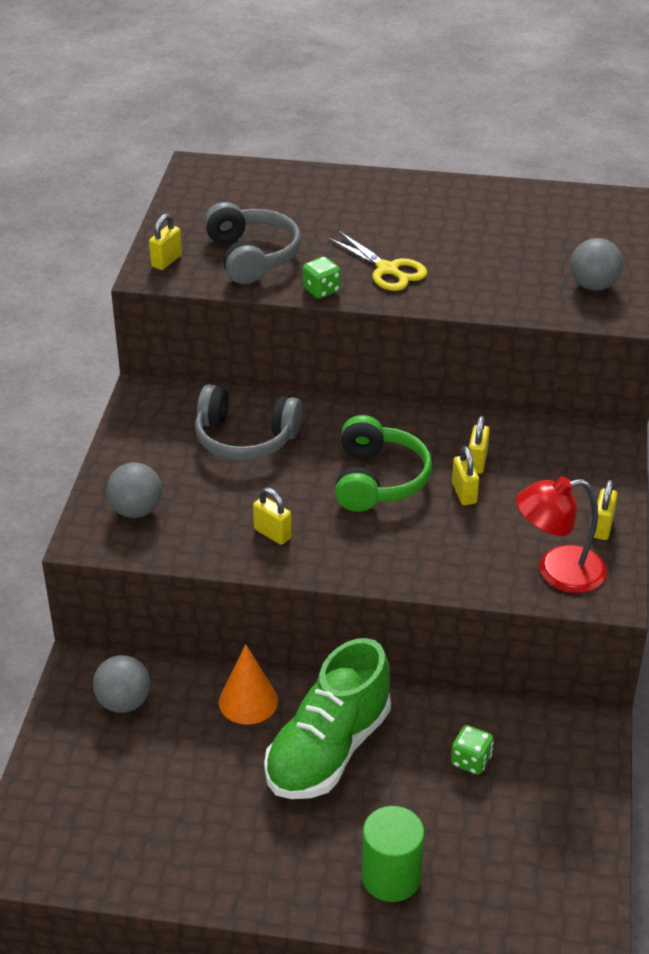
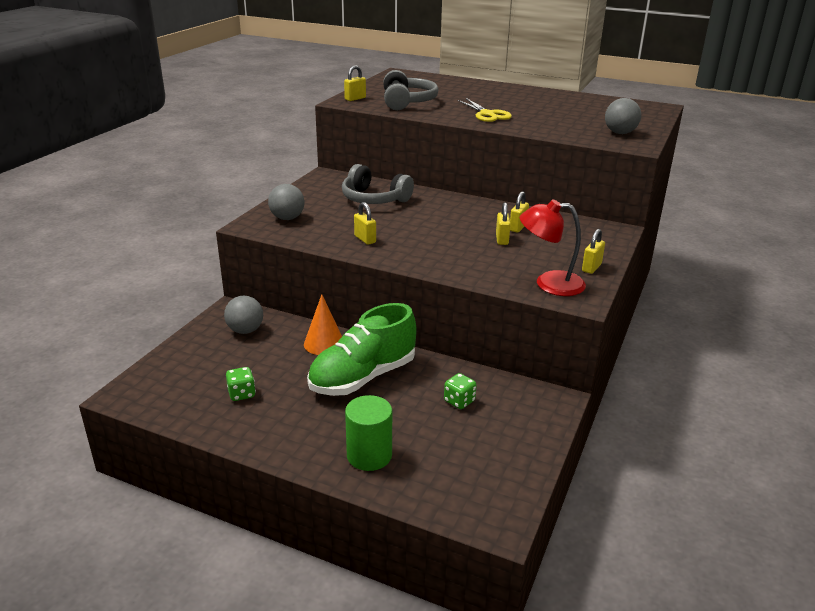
camera: 15 degrees right, 10 degrees down
(321, 290) = (440, 117): green dice -> green dice (241, 394)
(378, 480) = (447, 226): green headphones -> none

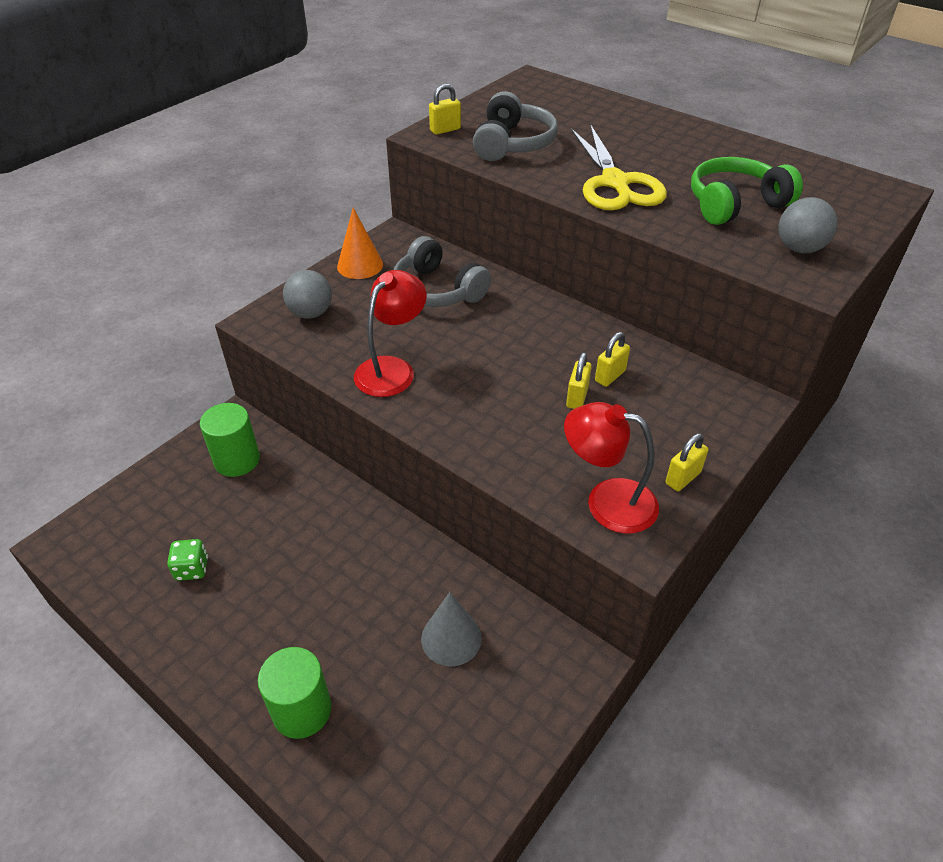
camera: 15 degrees right, 15 degrees up
(245, 330) = (237, 460): grey ball -> green cylinder
(324, 343) = (321, 500): orange cone -> orange cone (360, 265)
(363, 377) = (346, 569): green shoe -> none
(365, 239) = (392, 369): yellow padlock -> red lamp
(459, 401) = (451, 638): green dice -> grey cone
(487, 114) = (615, 183): yellow scissors -> yellow scissors, size x1.55
(569, 118) = (735, 204): none -> green headphones

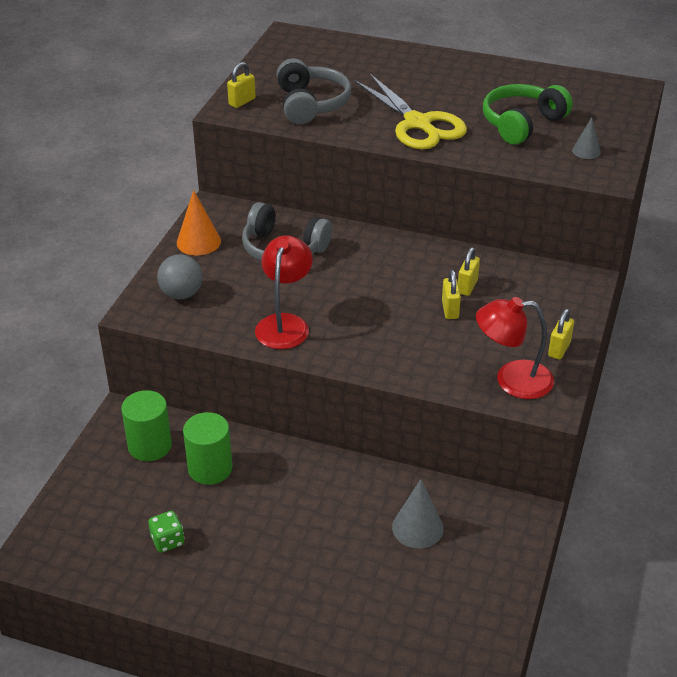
camera: 20 degrees left, 5 degrees down
(302, 710) = (328, 611): green cylinder -> green cylinder (210, 468)
(799, 248) = (586, 151): grey ball -> grey cone

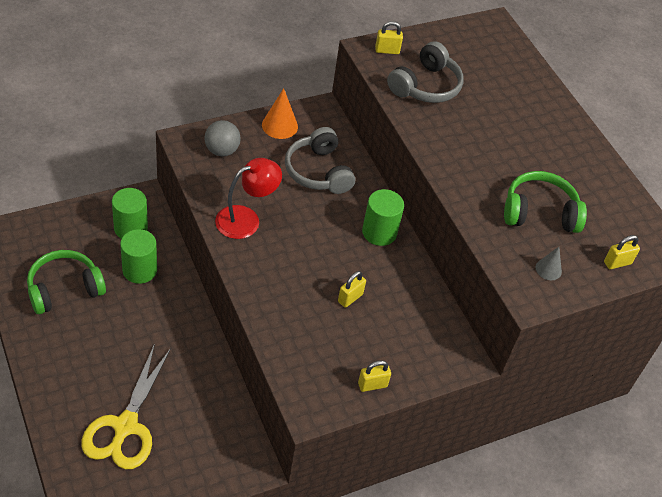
camera: 40 degrees right, 10 degrees up
(167, 541) = (64, 289): green dice -> green headphones
(396, 252) = (379, 232): none -> green cylinder
(417, 528) = (188, 411): grey cone -> none
(418, 124) = (469, 155): yellow scissors -> yellow scissors (125, 426)
(467, 286) = (385, 293): yellow padlock -> yellow padlock (617, 263)
(512, 380) = (312, 375): red lamp -> none

